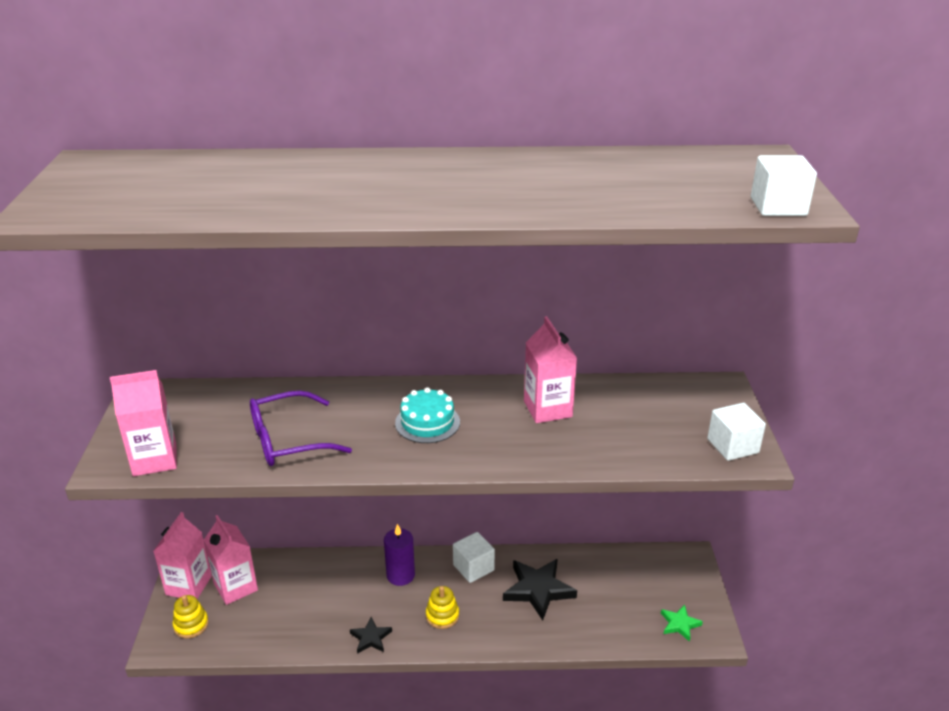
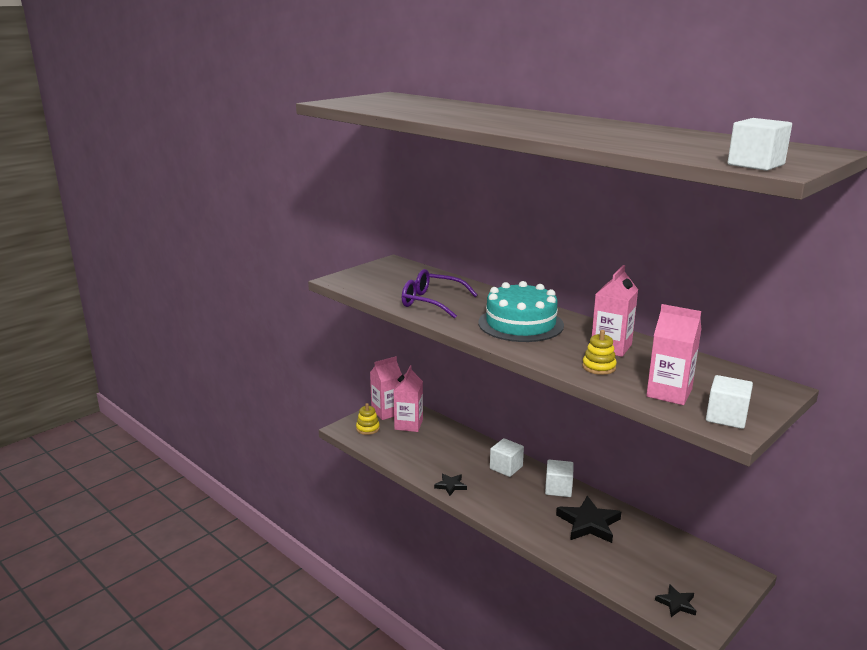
camera: 45 degrees right, 10 degrees down
(155, 460) = (359, 285): pink carton -> pink carton (669, 393)
(400, 575) = (506, 467): purple candle -> white cube
(427, 422) = (520, 324): turquoise cake -> turquoise cake, size x1.69
(442, 615) = (506, 500): yellow stacking toy -> yellow stacking toy (599, 367)
(680, 624) = (676, 603): green star -> black star

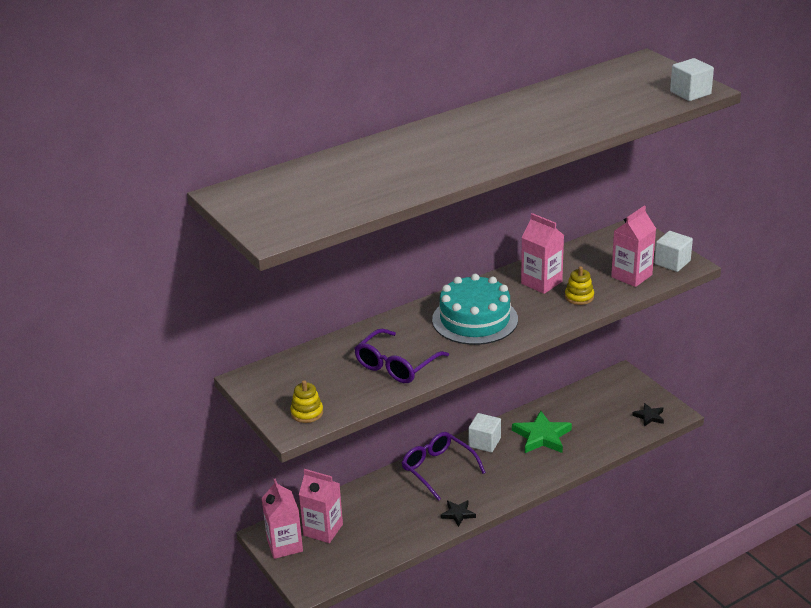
camera: 75 degrees left, 10 degrees up
(367, 428) = (317, 566): yellow stacking toy -> yellow stacking toy (307, 413)
(506, 467) = (438, 469): white cube -> purple glasses
(589, 523) = (542, 436): black star -> green star

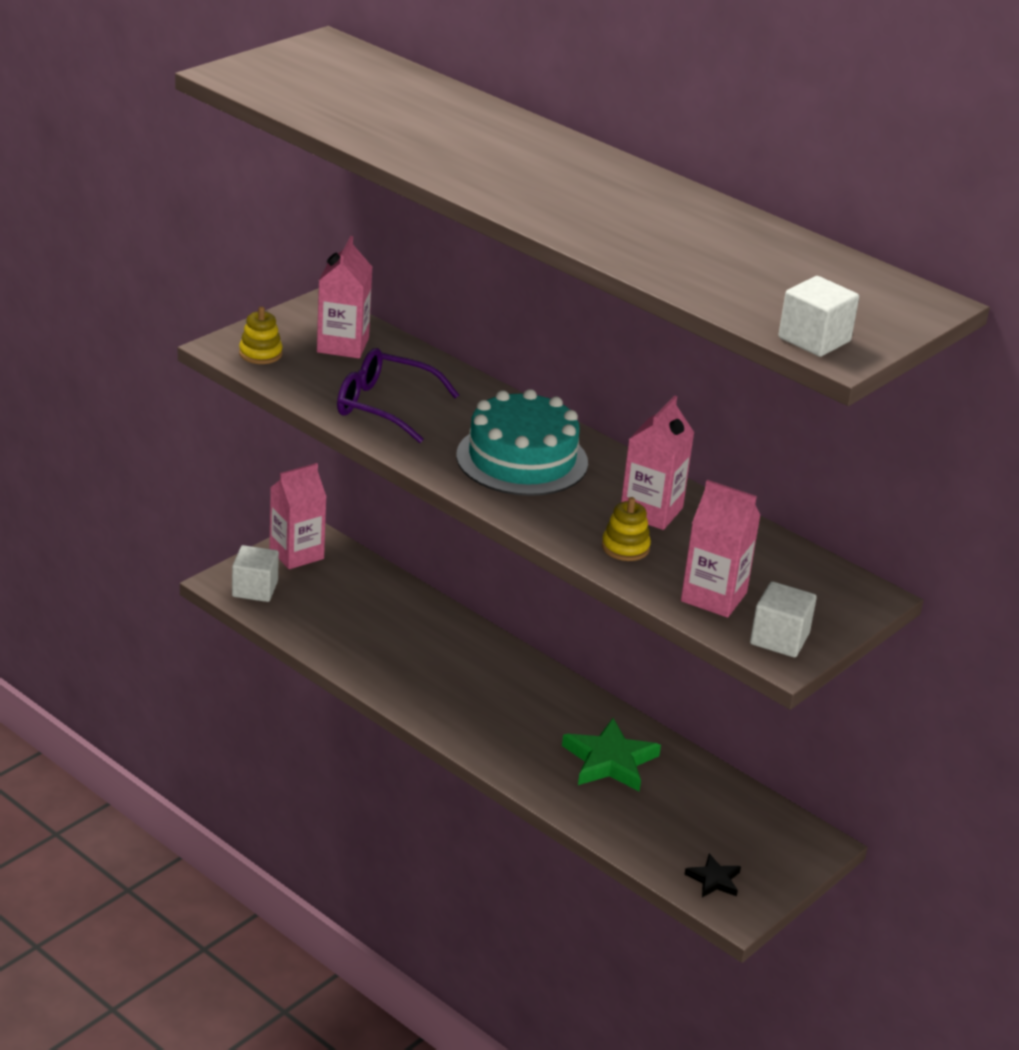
camera: 70 degrees right, 0 degrees up
(323, 530) = (334, 580): pink carton -> pink carton (343, 345)
(438, 469) = (492, 664): purple glasses -> none
(458, 514) = (401, 692): black star -> none
(484, 442) = (571, 703): white cube -> white cube (255, 589)

